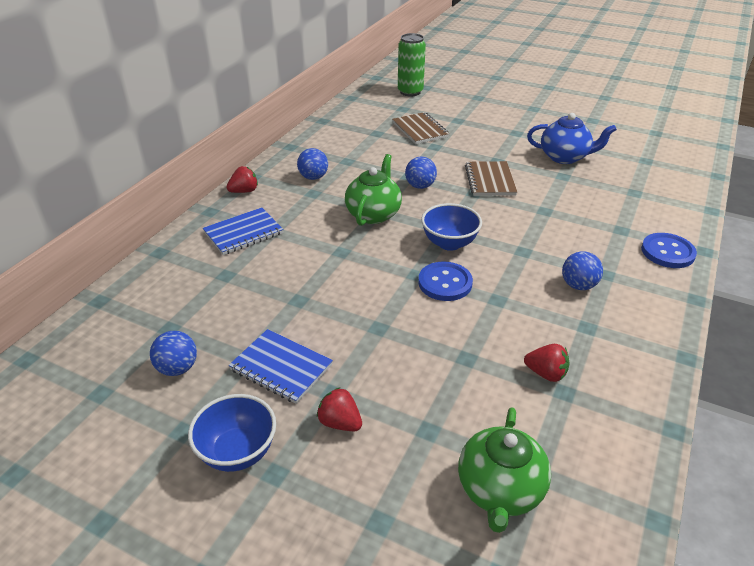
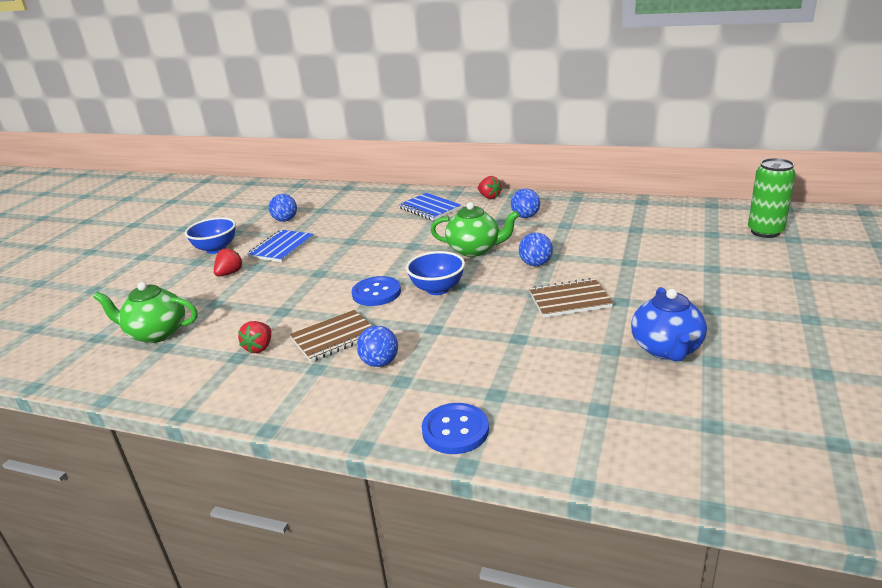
camera: 85 degrees right, 10 degrees down
(420, 130) = (664, 249): brown notebook -> brown notebook (334, 338)

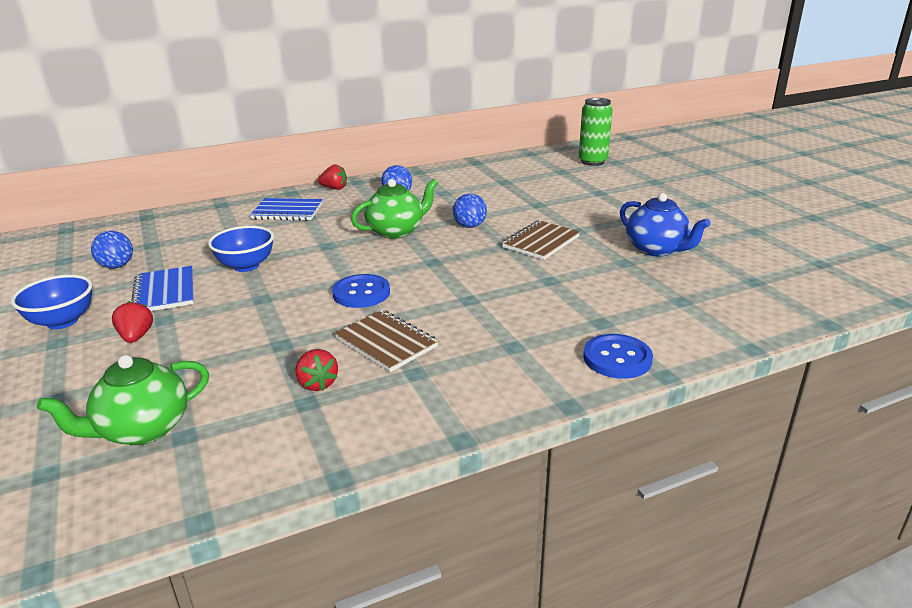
camera: 45 degrees left, 0 degrees up
(334, 338) = (386, 342): brown notebook -> brown notebook turned 60 degrees counterclockwise
(380, 363) = (469, 342): blue ball -> none
(437, 289) = (417, 270): blue bowl -> blue bowl (246, 266)

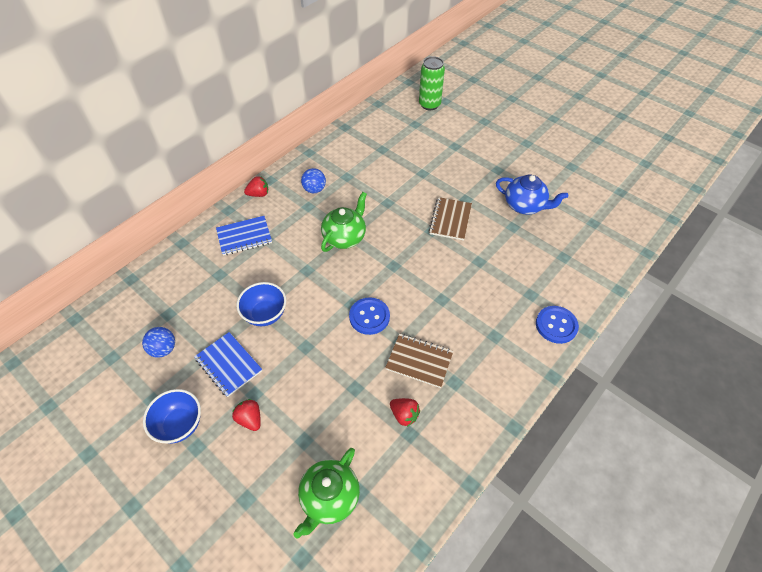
camera: 25 degrees left, 25 degrees up
(469, 226) = (392, 215): blue ball -> none

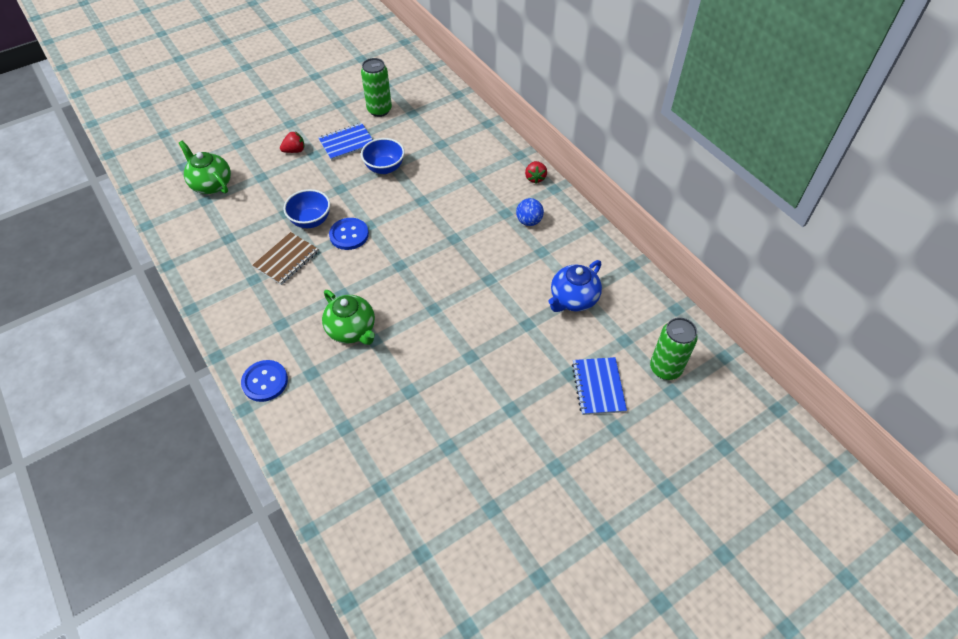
camera: 105 degrees right, 0 degrees up
(163, 349) = (379, 110): blue ball -> green can
(180, 425) = (311, 116): blue bowl -> blue bowl (311, 221)
(244, 237) = (480, 163): blue notebook -> blue notebook (598, 387)
(345, 237) = (451, 234): green teapot -> green teapot (352, 330)
(404, 415) = (245, 238): red strawberry -> none
(450, 220) = (443, 330): brown notebook -> none
(525, 206) = (437, 417): blue teapot -> blue teapot (573, 299)

